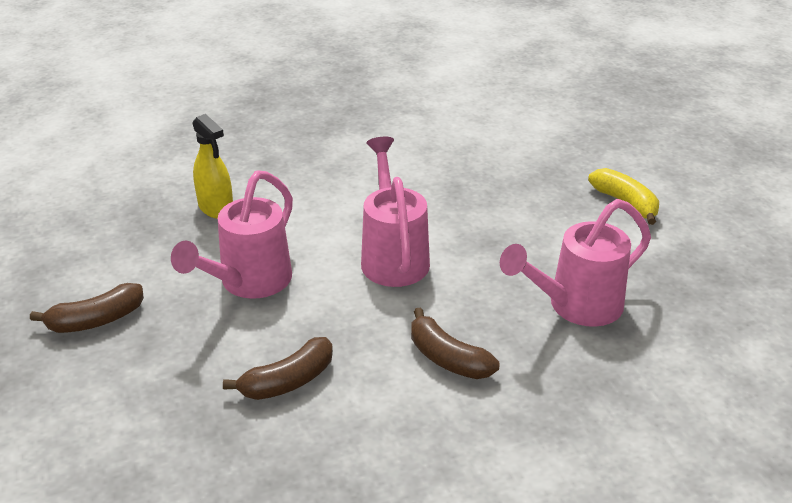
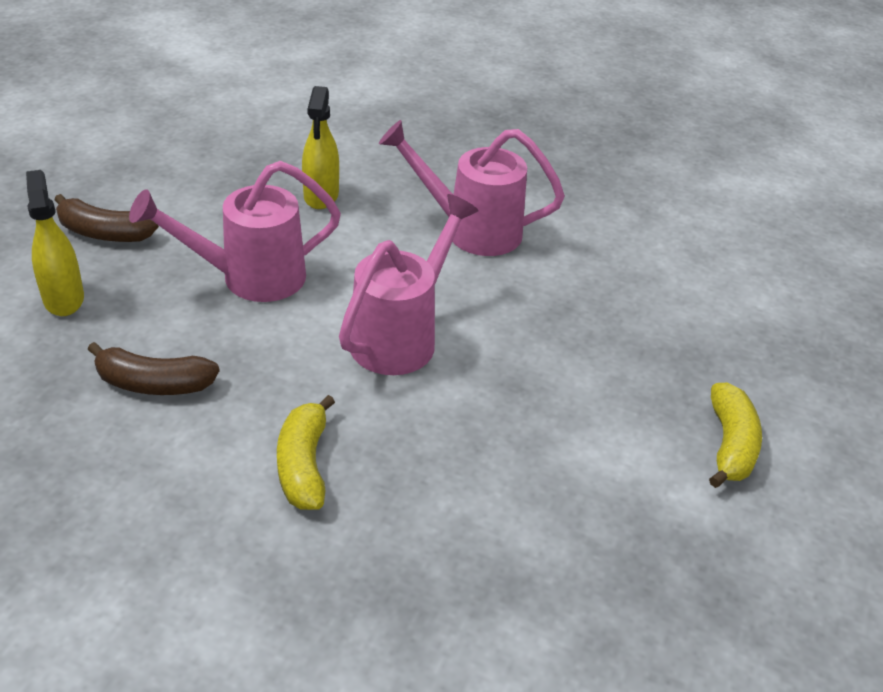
camera: 40 degrees right, 5 degrees up
(137, 377) = (63, 298): none -> yellow spray bottle
(447, 358) = (304, 465): brown banana -> yellow banana
(576, 306) = (501, 511): pink watering can -> pink watering can (471, 230)

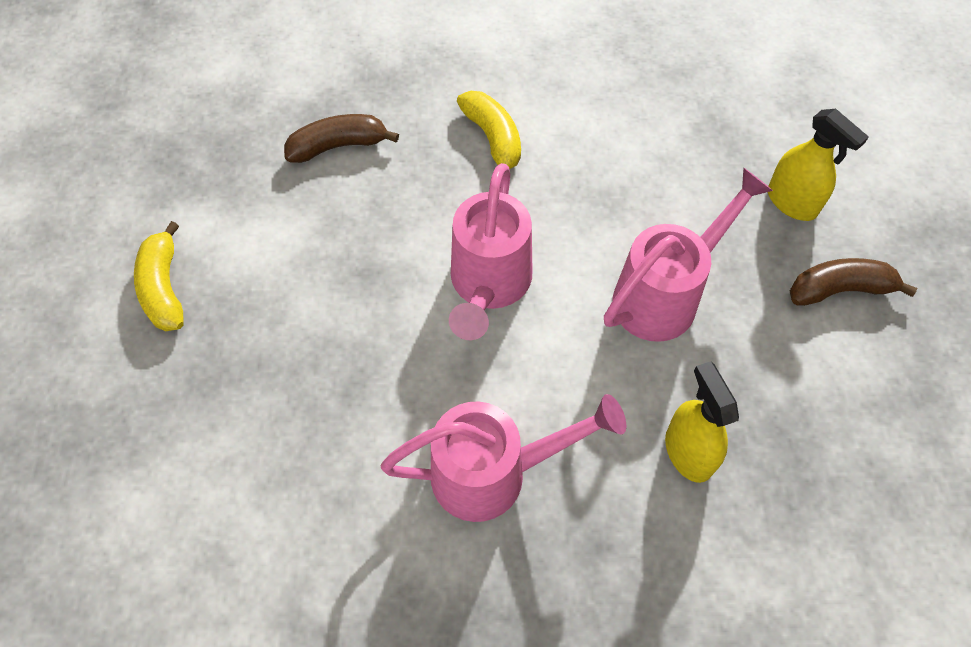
camera: 160 degrees right, 20 degrees up
(153, 384) = (648, 157): brown banana -> brown banana (338, 146)

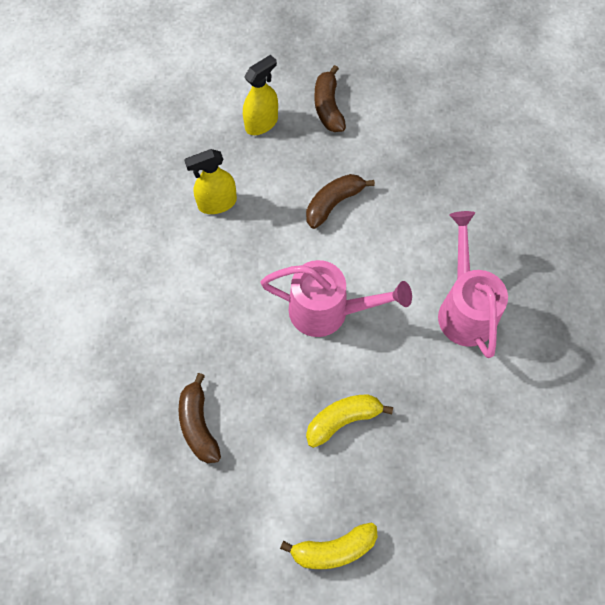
camera: 90 degrees left, 5 degrees up
(493, 139) = (198, 308): yellow banana -> yellow banana (343, 420)
(665, 295) = (334, 203): pink watering can -> brown banana
(688, 452) = (442, 200): yellow spray bottle -> yellow spray bottle (217, 203)

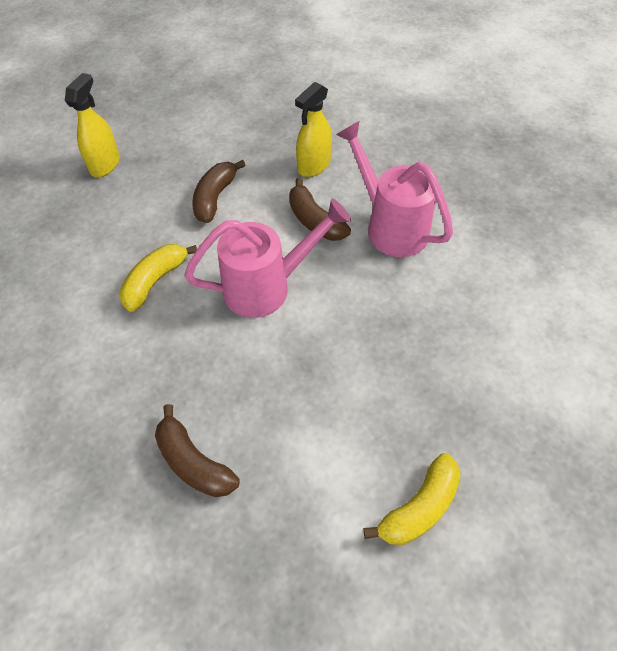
camera: 30 degrees left, 10 degrees down
(217, 203) = (96, 246): yellow spray bottle -> yellow spray bottle (313, 166)
(328, 107) = (163, 128): brown banana -> brown banana (314, 221)
(343, 420) = (344, 375): yellow banana -> yellow banana (155, 281)

